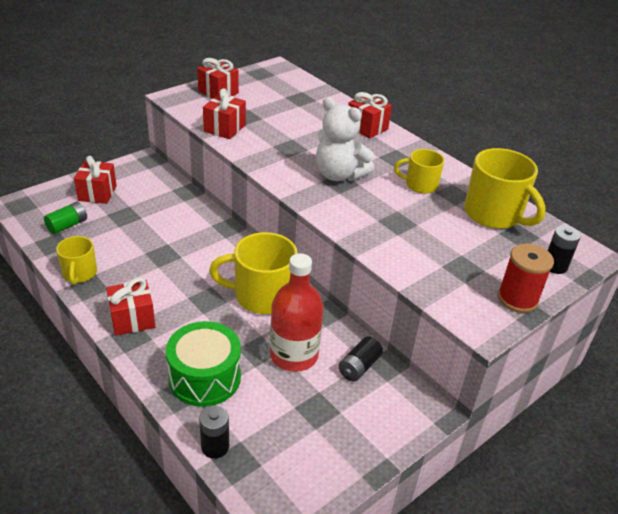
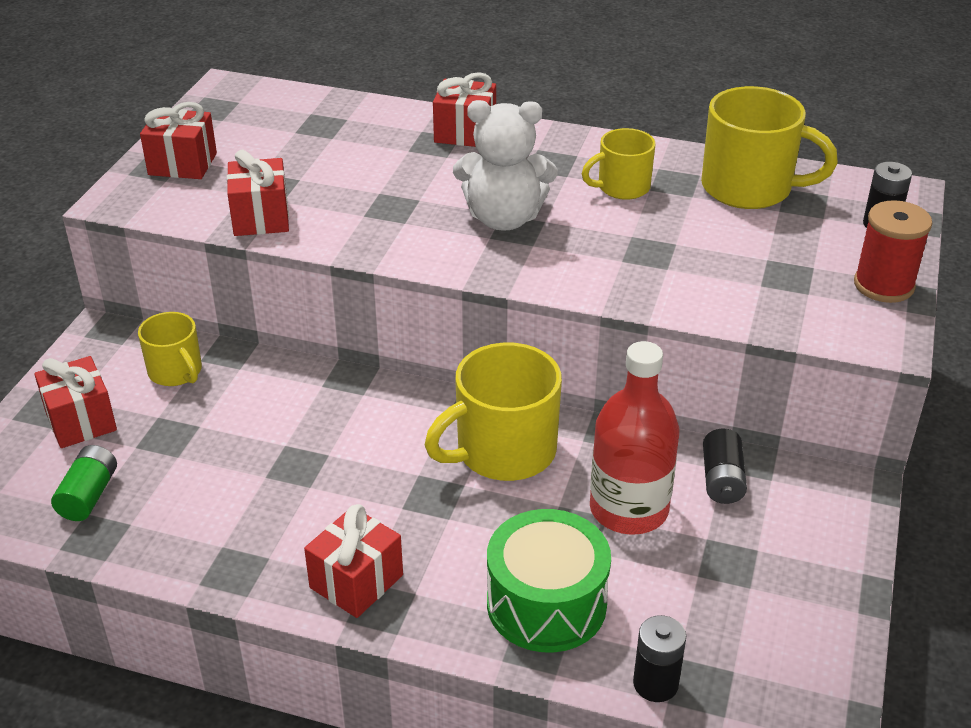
camera: 30 degrees left, 0 degrees up
(79, 273) = (196, 559): yellow mug -> yellow mug (176, 372)

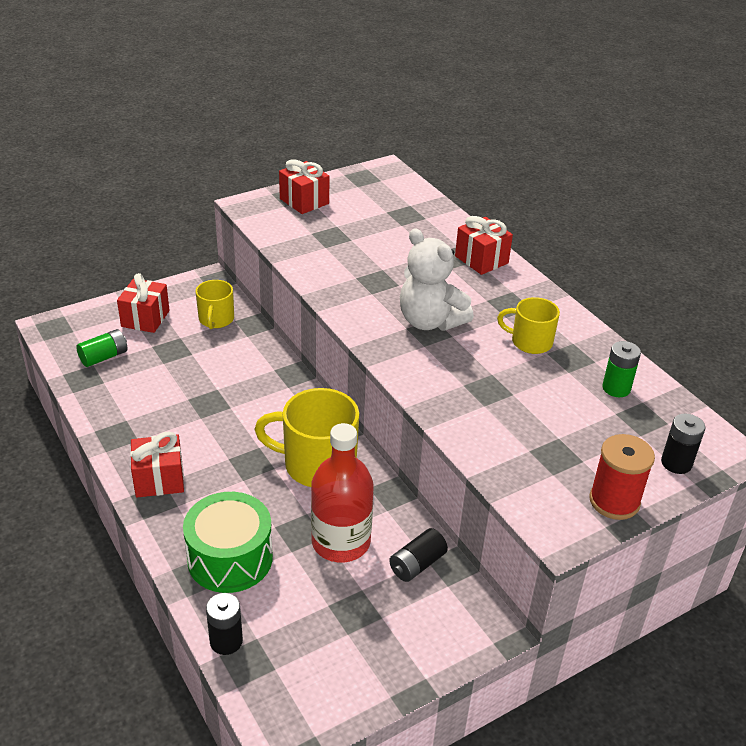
camera: 40 degrees right, 0 degrees up
(261, 218) = (302, 250): red gift -> none
(749, 188) = (616, 388): yellow mug -> green battery

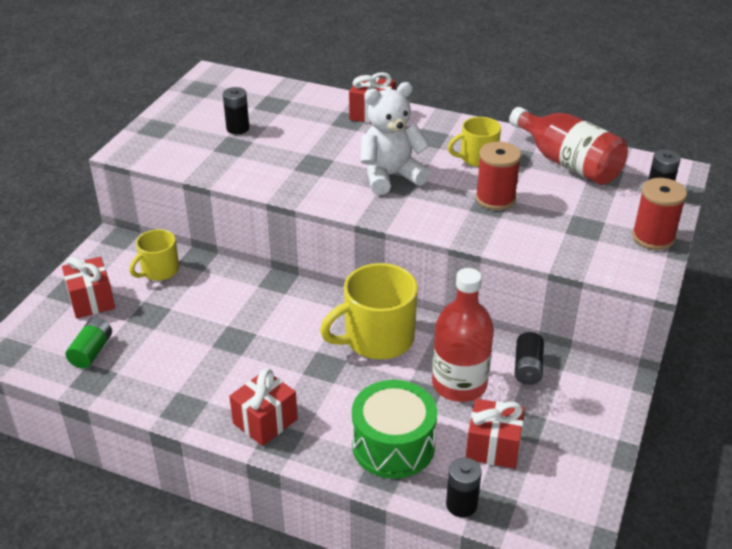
camera: 35 degrees left, 0 degrees up
(216, 319) = (159, 270): yellow mug -> yellow mug turned 75 degrees clockwise
(304, 201) = (174, 127): red gift -> red gift (493, 447)
(352, 223) = (238, 128): none -> black battery
(430, 321) = (390, 176): white teddy bear -> white teddy bear turned 150 degrees clockwise
(500, 386) = (495, 199): none -> red spool
(616, 388) = (568, 163): green battery -> red bottle

